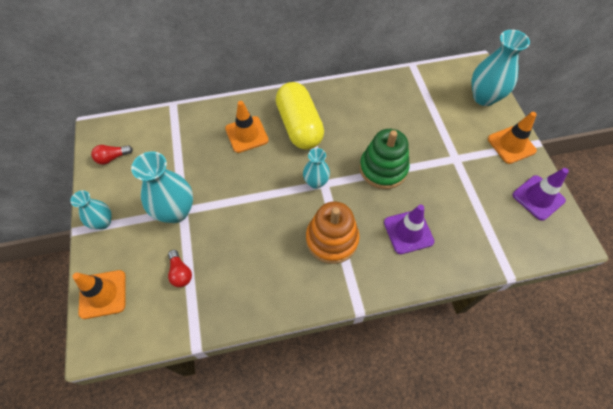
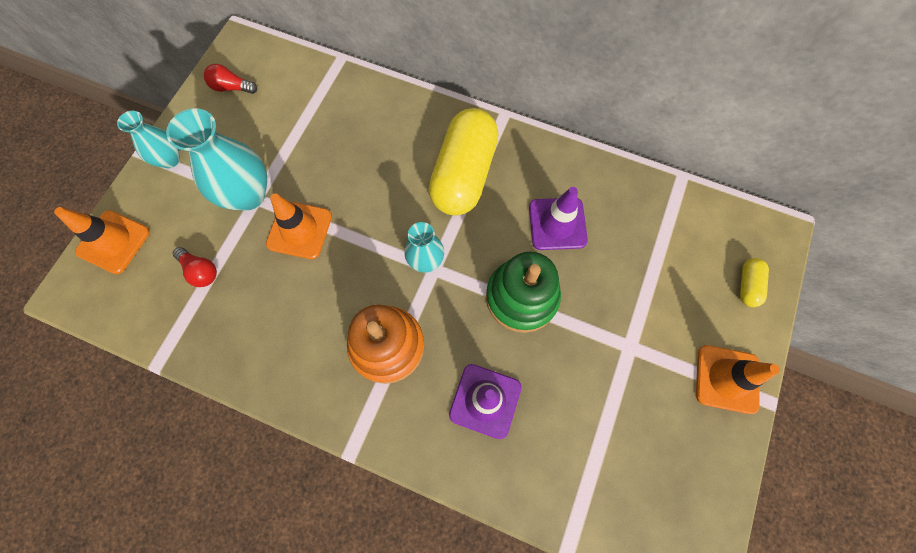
camera: 35 degrees right, 10 degrees up
(180, 273) = (200, 271): red light bulb -> red light bulb turned 60 degrees counterclockwise
(246, 134) = (393, 147): orange traffic cone -> orange traffic cone (299, 230)
(484, 97) = (747, 285): turquoise vase -> yellow capsule
(538, 197) = (699, 478): purple traffic cone -> purple traffic cone (557, 224)

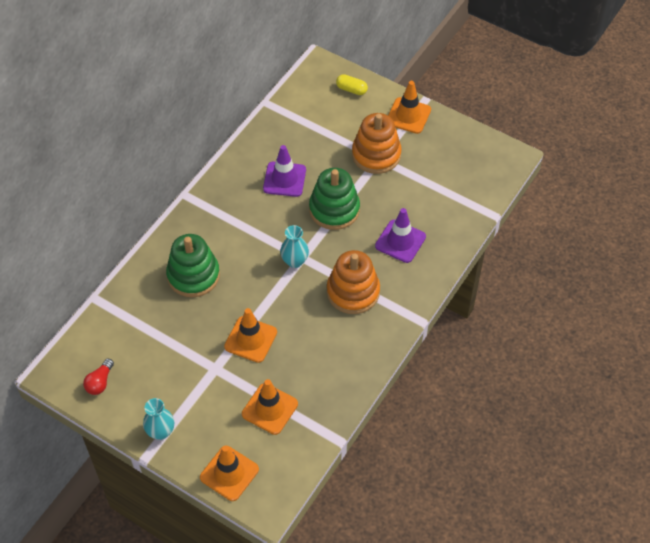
camera: 80 degrees left, 15 degrees down
(200, 271) = (270, 409): red light bulb -> orange traffic cone
(248, 195) = (210, 374): turquoise vase -> none
(385, 148) = (193, 275): none -> green stacking toy
(463, 174) = (230, 228): yellow capsule -> none
(635, 341) = (376, 155): none -> orange stacking toy

